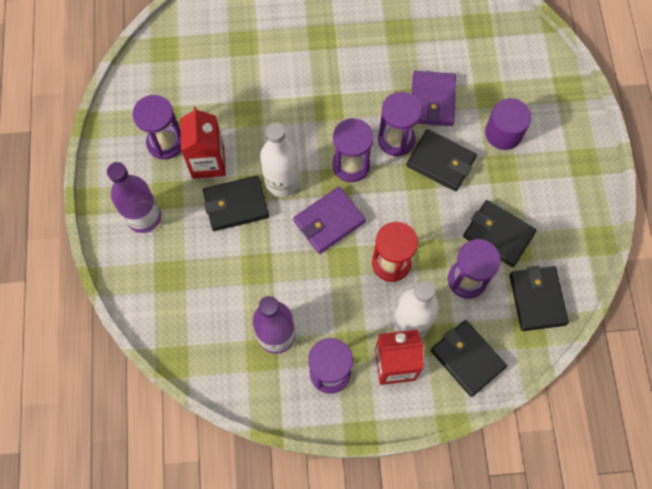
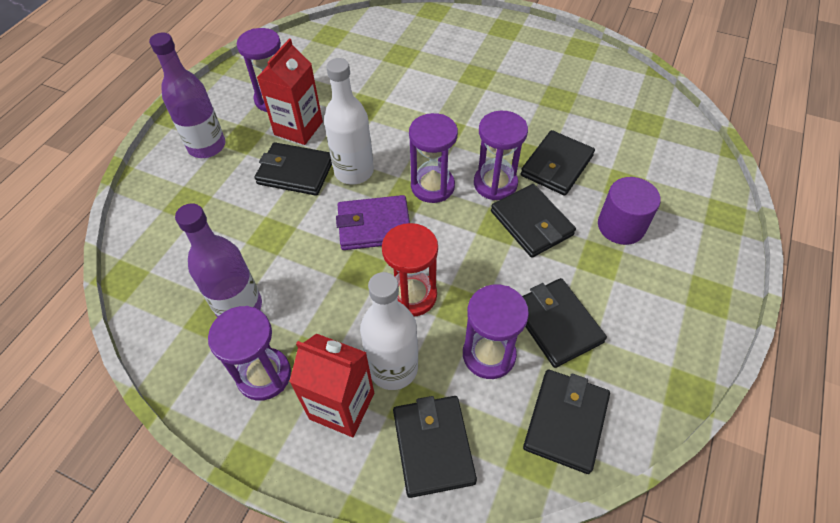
camera: 30 degrees right, 15 degrees down
(432, 100) = (556, 166): purple wallet -> black wallet

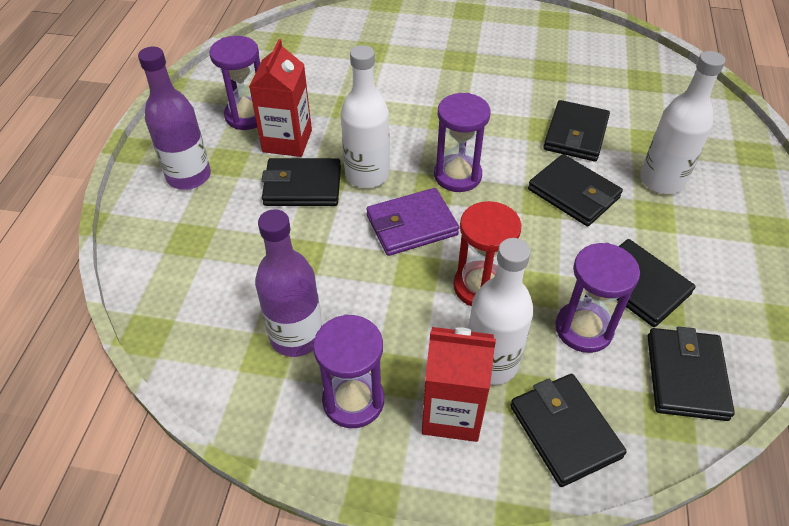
camera: 15 degrees left, 5 degrees down
(495, 184) = (521, 162): purple hourglass -> none
(621, 226) = (662, 181): purple cylinder -> white bottle

